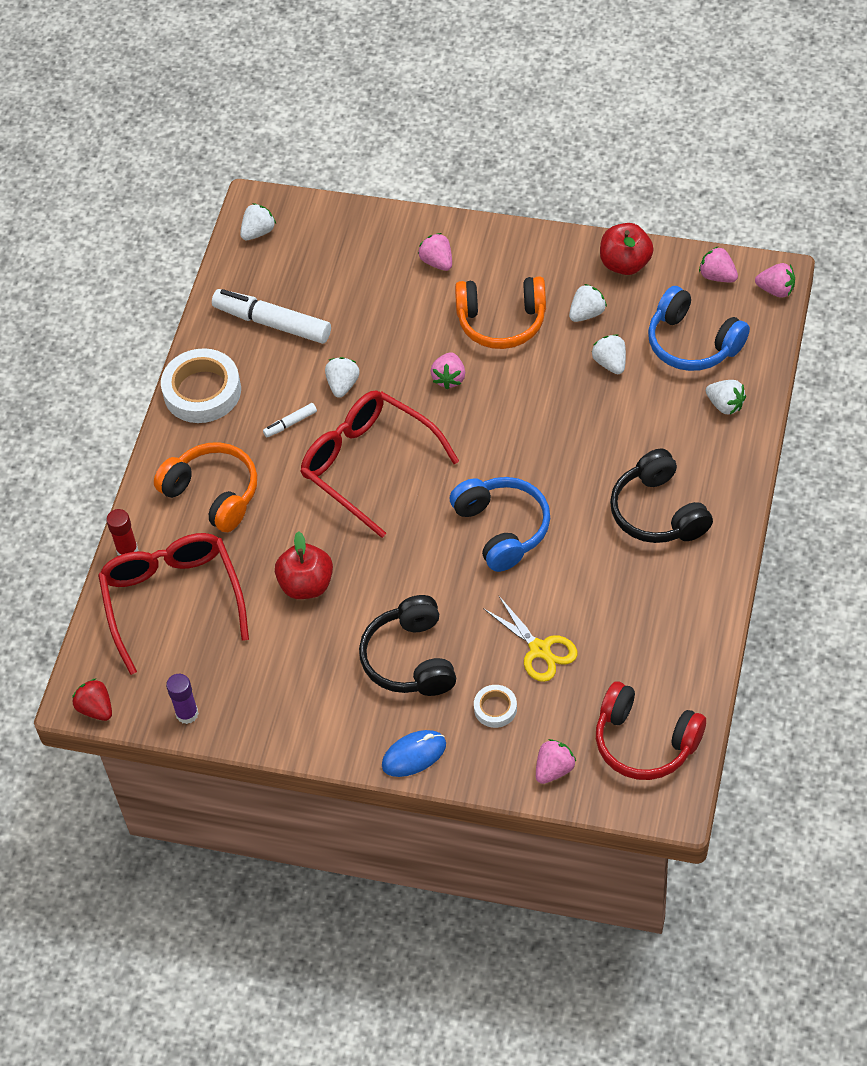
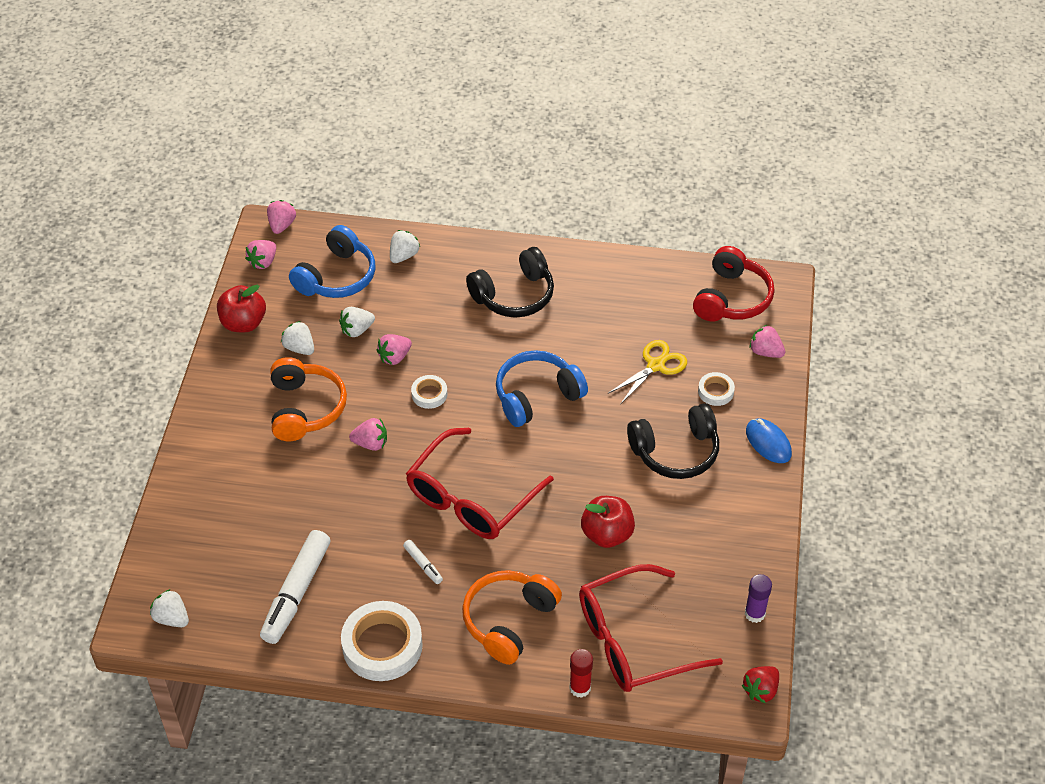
camera: 100 degrees left, 5 degrees down
(343, 385) = (376, 526): white strawberry -> none
(437, 262) = (228, 462): pink strawberry -> pink strawberry (394, 357)
(513, 429) = (429, 394): none -> white tape

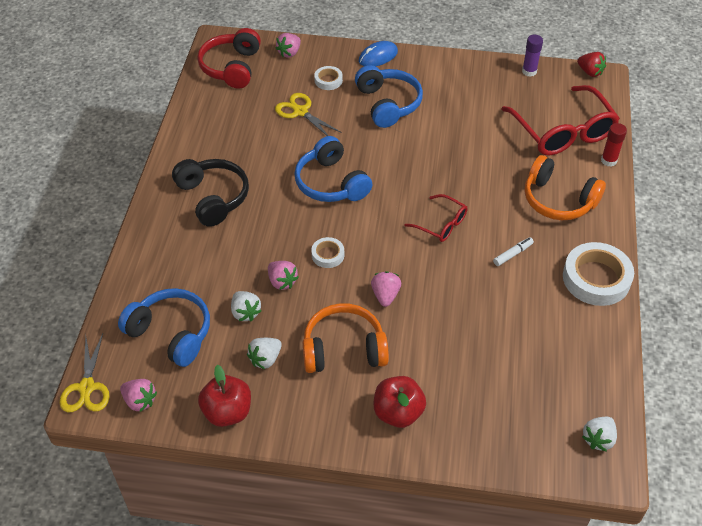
camera: 90 degrees left, 0 degrees up
(282, 225) = (87, 387): pink strawberry -> yellow scissors
(296, 592) = (554, 342): white marker -> none
(404, 255) = (150, 279): white strawberry -> none
(471, 498) = (441, 224): red glasses -> red glasses, size x0.51
(607, 534) = (469, 143): red apple -> red apple (398, 413)
(676, 451) = (388, 104): black headphones -> blue headphones
(731, 298) = (232, 67): red headphones -> red headphones turned 105 degrees counterclockwise

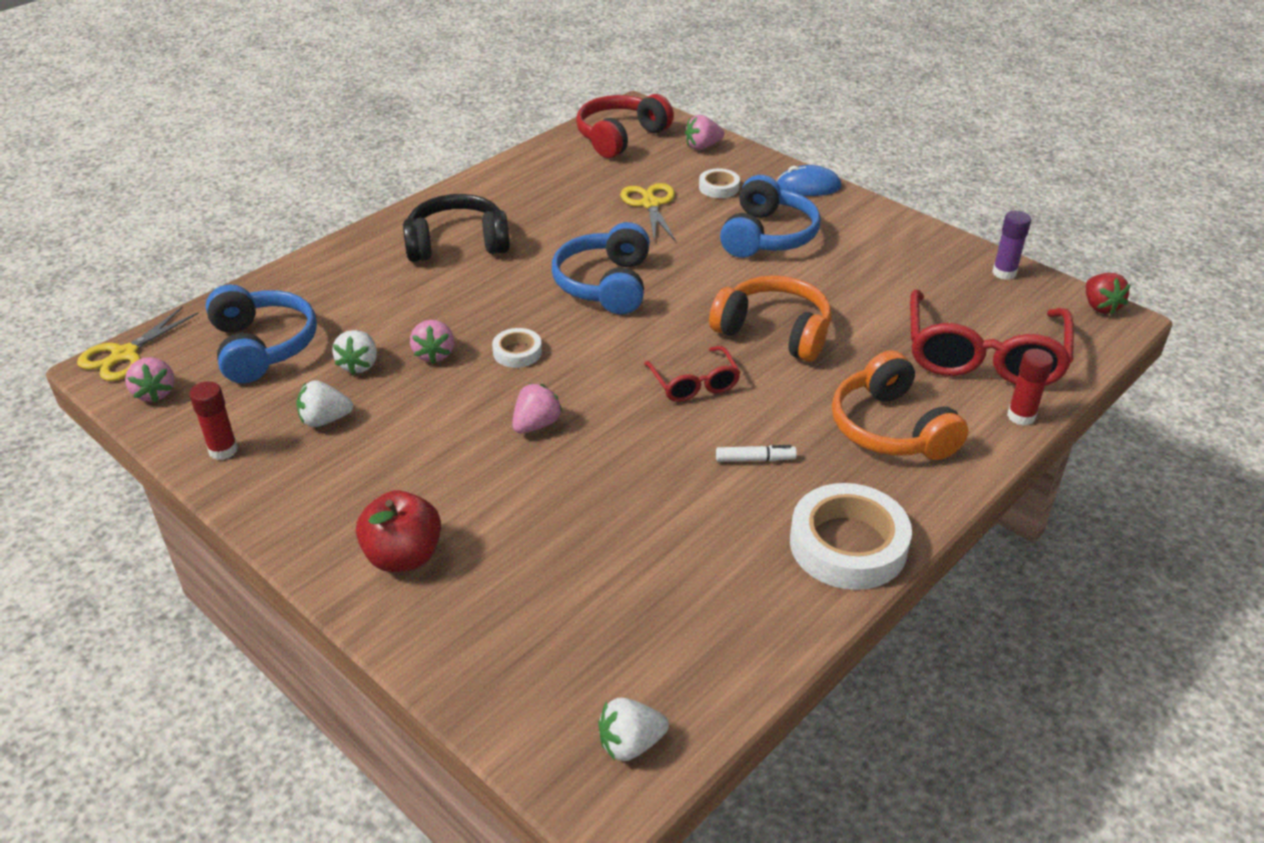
camera: 35 degrees right, 10 degrees down
(213, 197) = (457, 244): black headphones -> black headphones turned 105 degrees counterclockwise
(227, 412) = (223, 450): red apple -> red glue stick
(343, 349) = (421, 455): orange headphones -> orange headphones (774, 332)

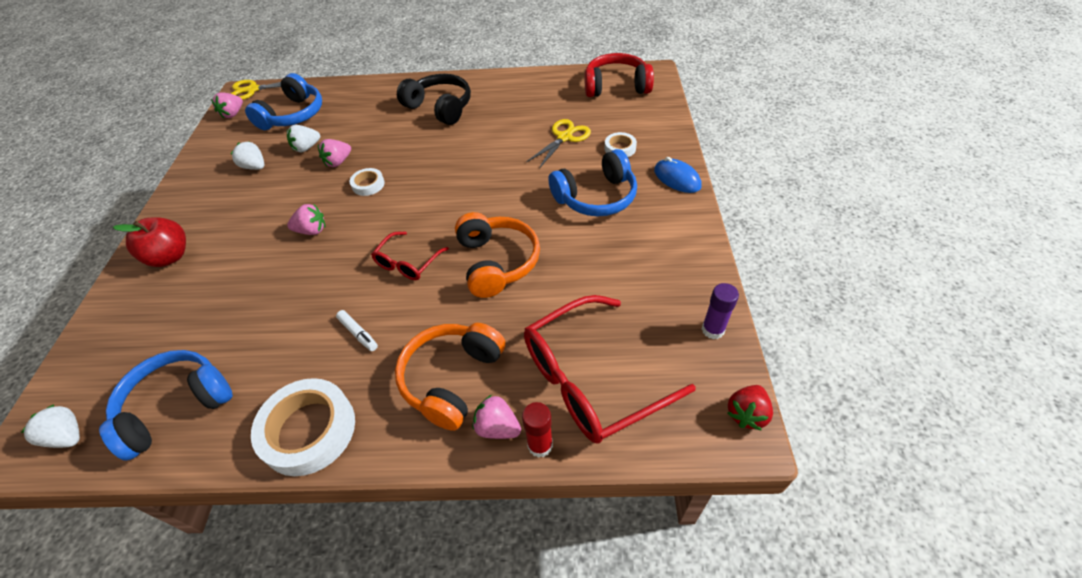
camera: 50 degrees right, 10 degrees up
(223, 450) = (208, 156): red glue stick -> none
(605, 284) = (464, 173): blue headphones -> blue headphones (176, 407)
(702, 146) = (654, 116): pink strawberry -> pink strawberry (497, 427)

